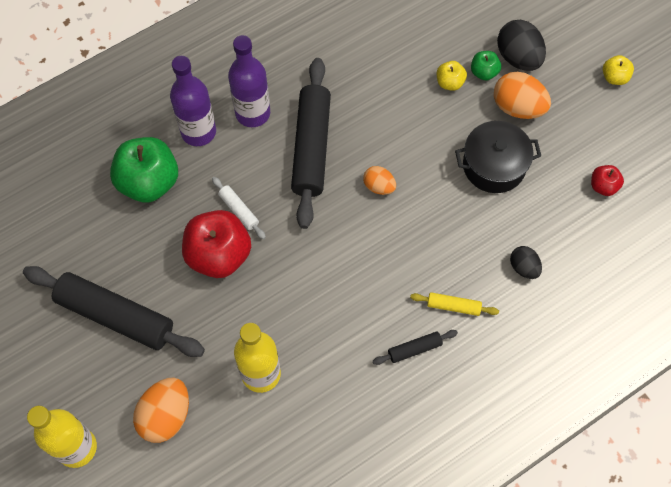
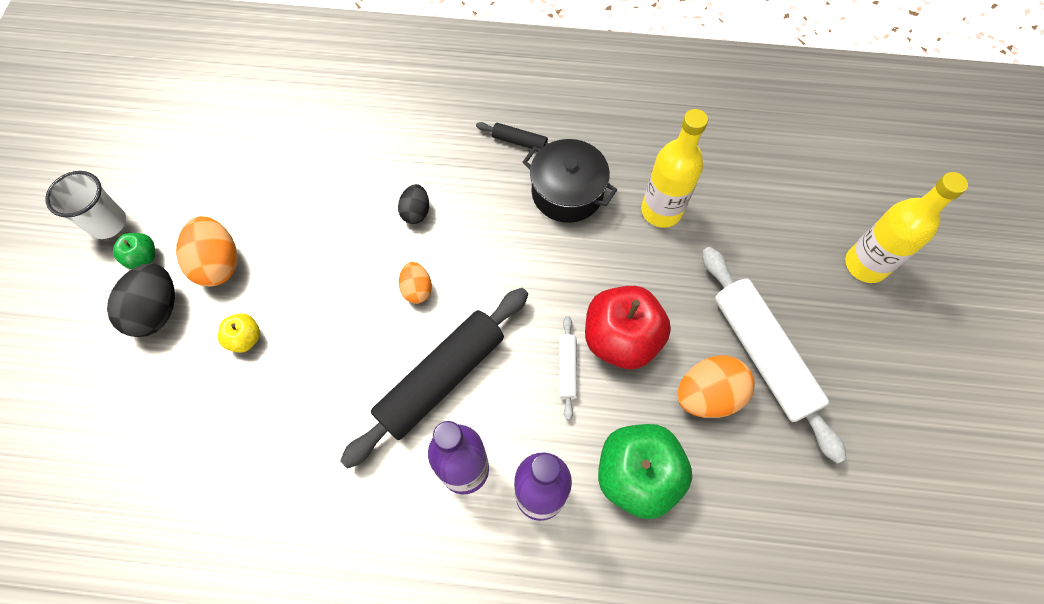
camera: 140 degrees left, 0 degrees up
(115, 316) = (762, 354): black rolling pin -> white rolling pin
(166, 416) = (768, 236): orange egg -> orange egg (707, 395)
(453, 306) = (458, 148): yellow rolling pin -> none
(484, 72) = (204, 323): green apple -> green apple (143, 258)
(494, 166) = (301, 229): black pot -> black pot (567, 192)
(523, 267) = (373, 135): black egg -> black egg (416, 212)
(603, 186) = (239, 146): red apple -> none
(614, 77) = (108, 223): yellow apple -> white cup

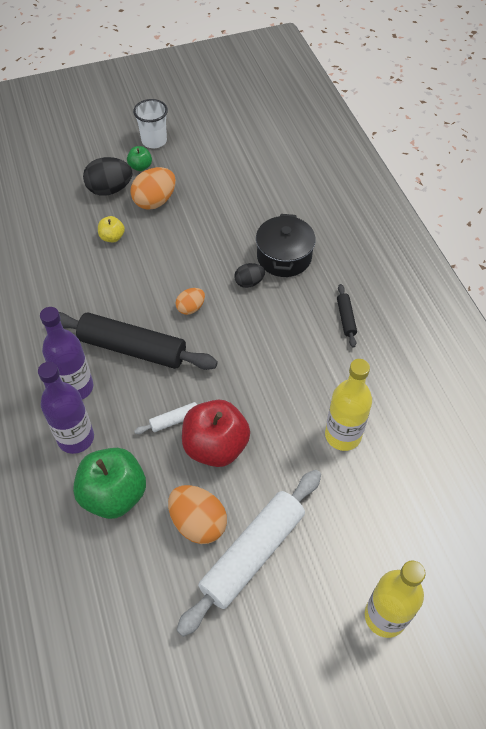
camera: 65 degrees right, 10 degrees down
(567, 192) = (320, 365): black pot -> black pot (284, 257)

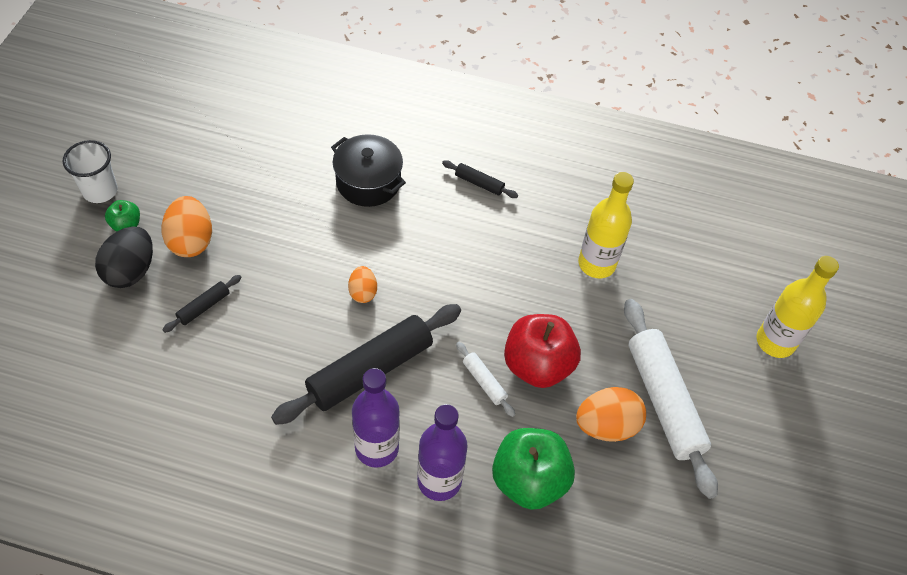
camera: 60 degrees left, 0 degrees up
(112, 237) = (204, 307): yellow apple -> black rolling pin
(175, 420) = (484, 382): white rolling pin -> white rolling pin turned 45 degrees counterclockwise
(249, 282) = (374, 227): black egg -> none

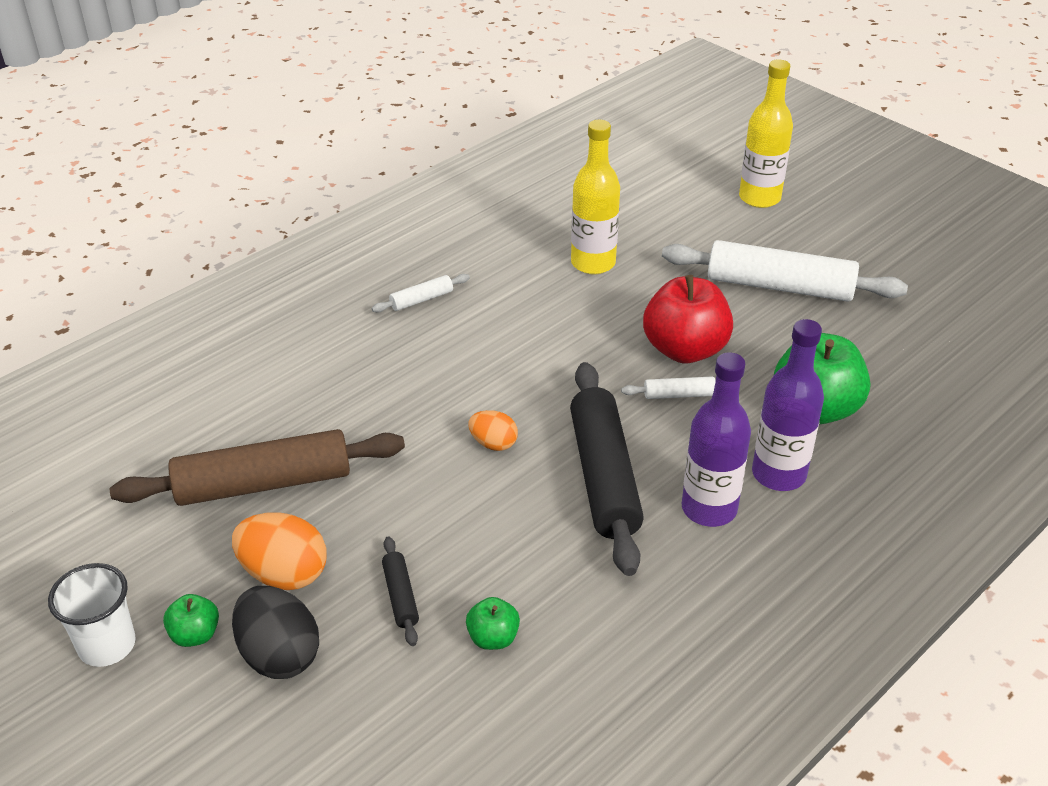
camera: 55 degrees left, 15 degrees down
(195, 371) = (493, 638): none -> green apple
(256, 192) = (263, 483): none -> brown rolling pin
(368, 182) = (340, 381): black pot -> none
(479, 183) = (421, 299): black rolling pin -> white rolling pin
(606, 426) = (784, 333): orange egg -> none

